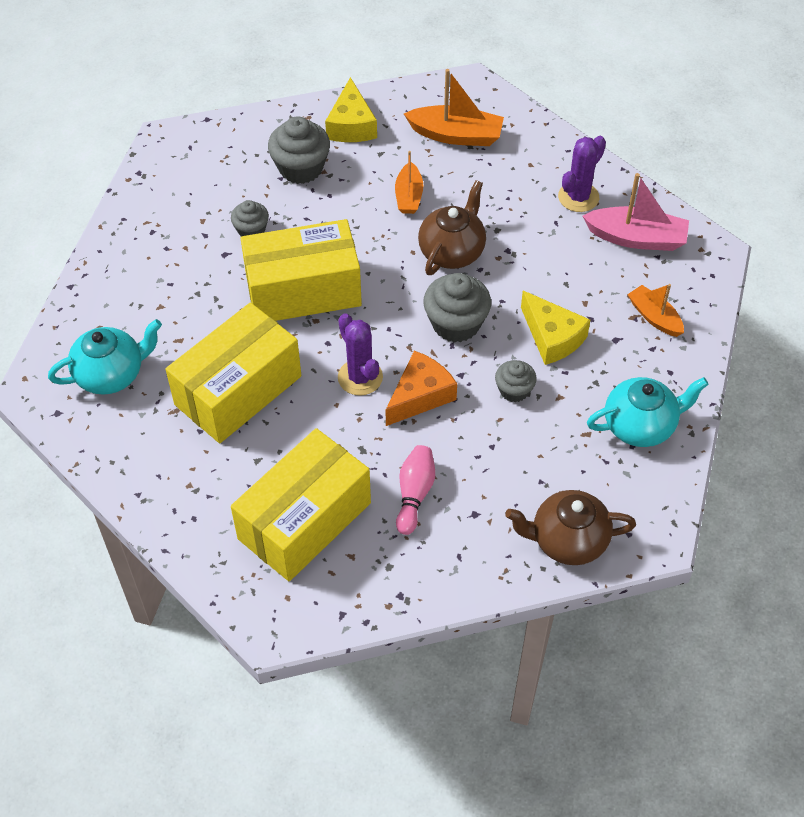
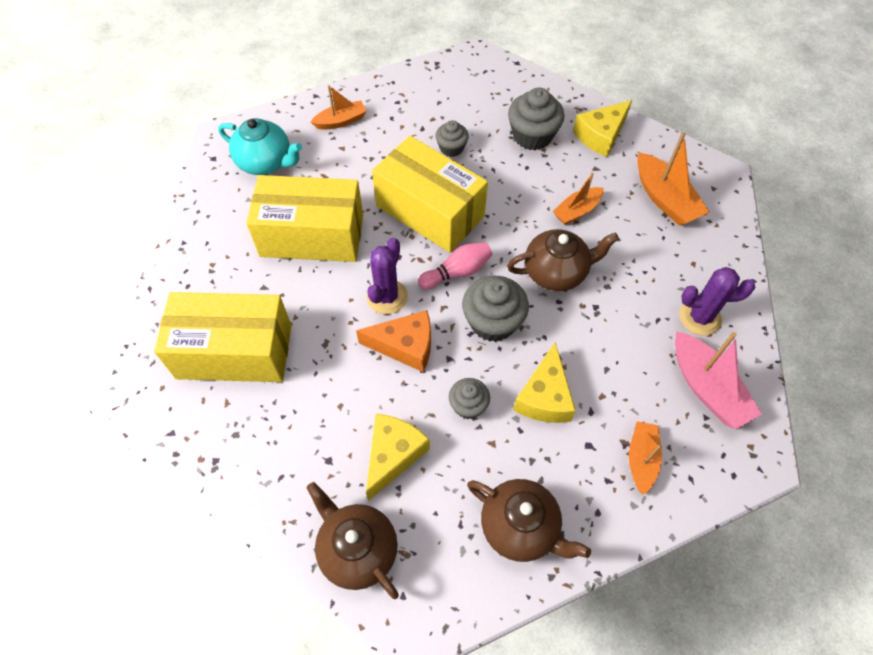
camera: 50 degrees right, 5 degrees up
(127, 287) = (341, 121): none -> orange boat
(414, 494) = (313, 405): pink bowling pin -> pink bowling pin (457, 272)
(510, 467) = (393, 455): none -> yellow cheese
(640, 425) = (520, 527): turquoise teapot -> brown teapot

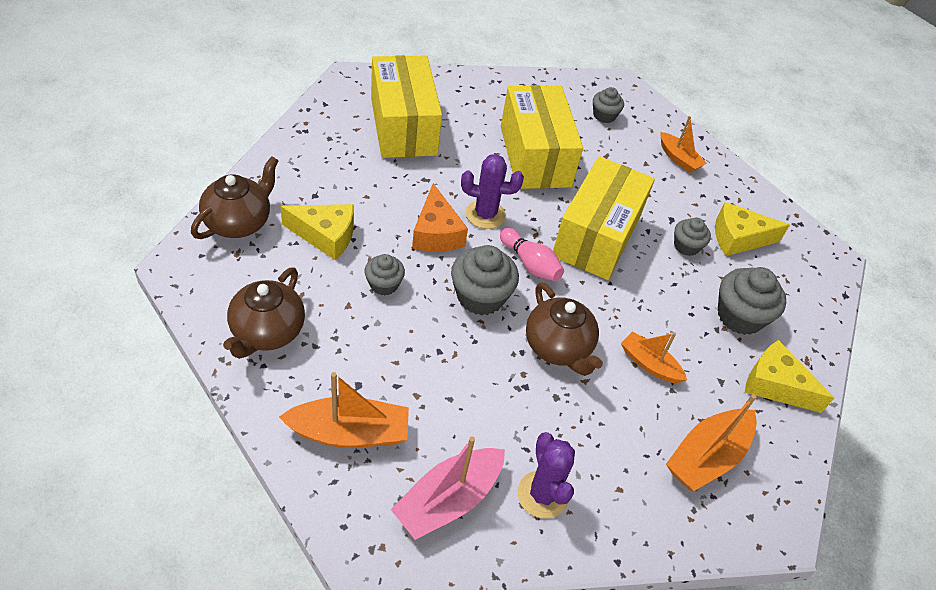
camera: 70 degrees right, 10 degrees down
(266, 162) = (604, 115): turquoise teapot -> grey cupcake
(544, 396) = (405, 344): yellow cheese -> yellow cheese (738, 238)
(641, 459) = (349, 433): orange boat -> orange boat, size x1.57

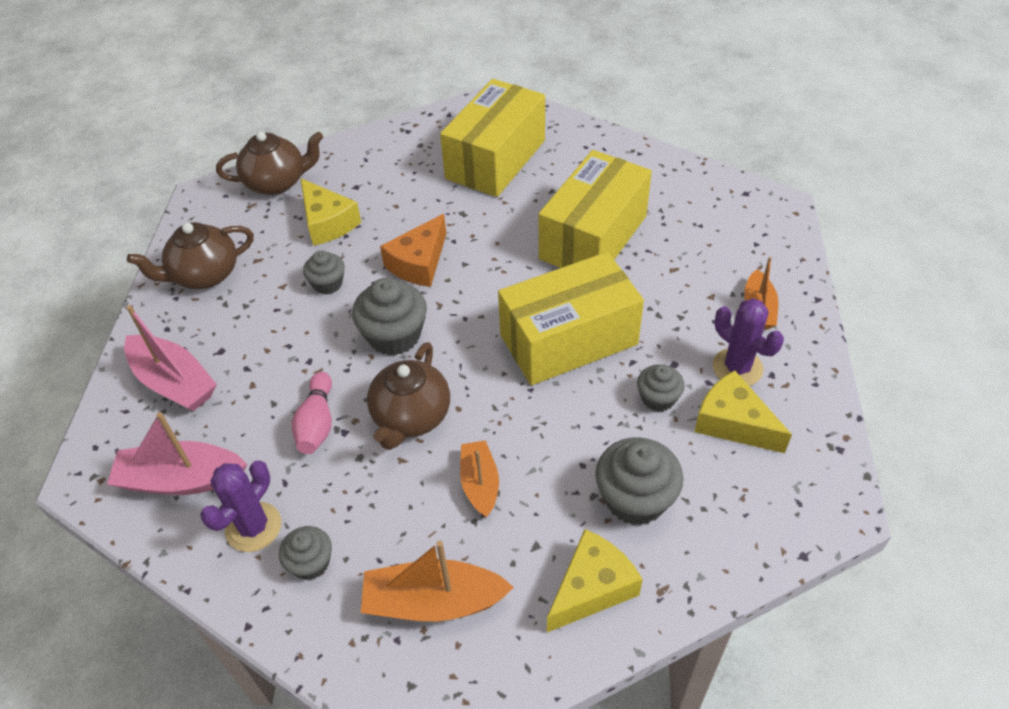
camera: 50 degrees right, 0 degrees up
(349, 433) = (174, 382): orange boat -> pink boat
(485, 214) = (481, 268): purple cactus -> purple cactus (737, 368)
(530, 264) = (472, 331): pink bowling pin -> pink bowling pin (317, 423)
(604, 115) = (719, 229): grey cupcake -> grey cupcake (310, 563)
(775, 385) = (592, 588): yellow cheese -> yellow cheese turned 60 degrees clockwise

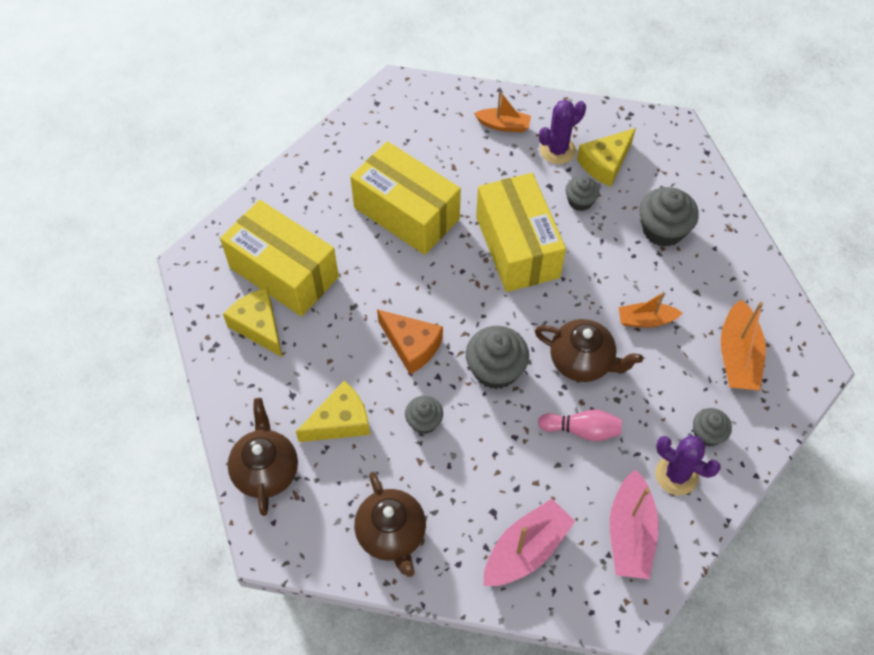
camera: 85 degrees left, 10 degrees up
(592, 588) = (728, 264): yellow cheese -> yellow cheese (259, 326)

